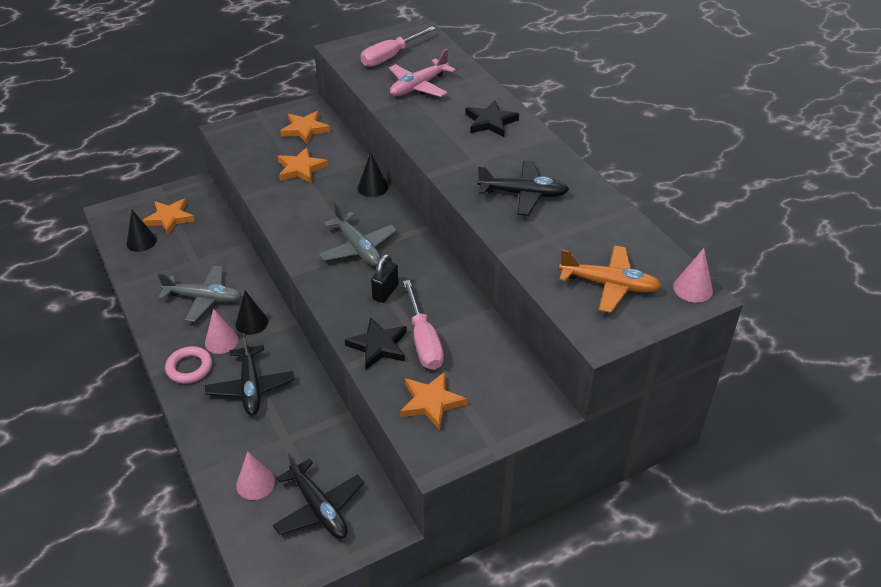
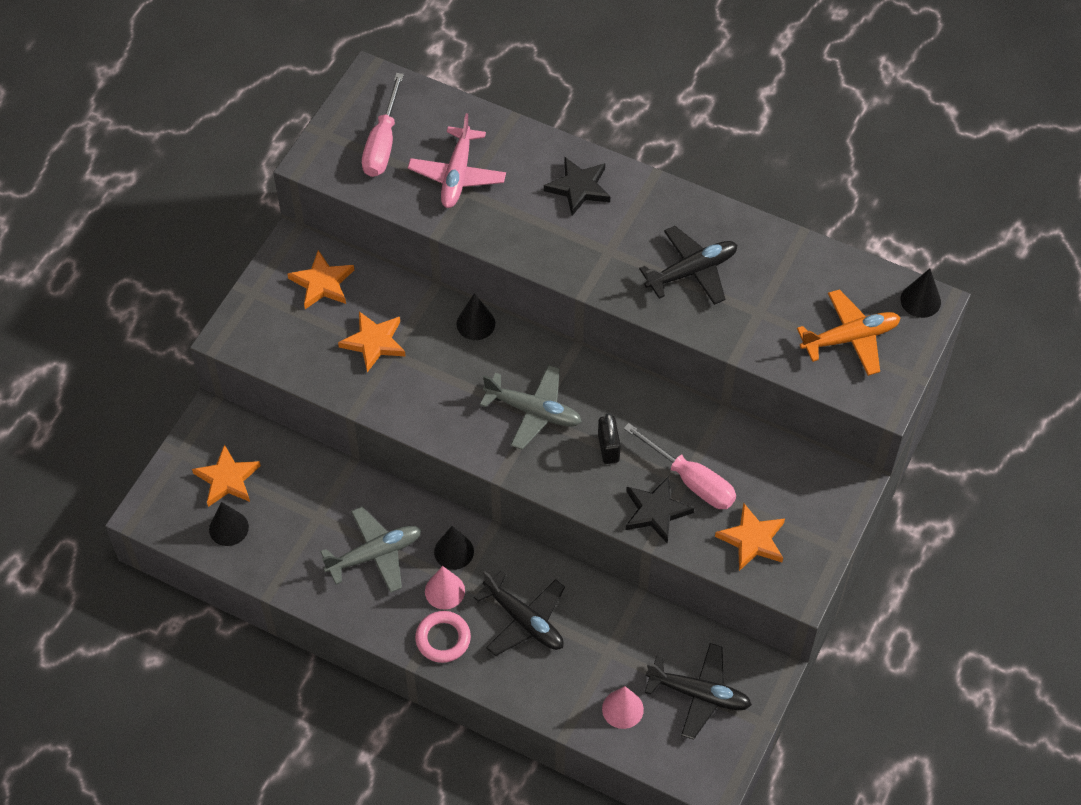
camera: 35 degrees left, 15 degrees up
(692, 288) = (920, 300): pink cone -> black cone

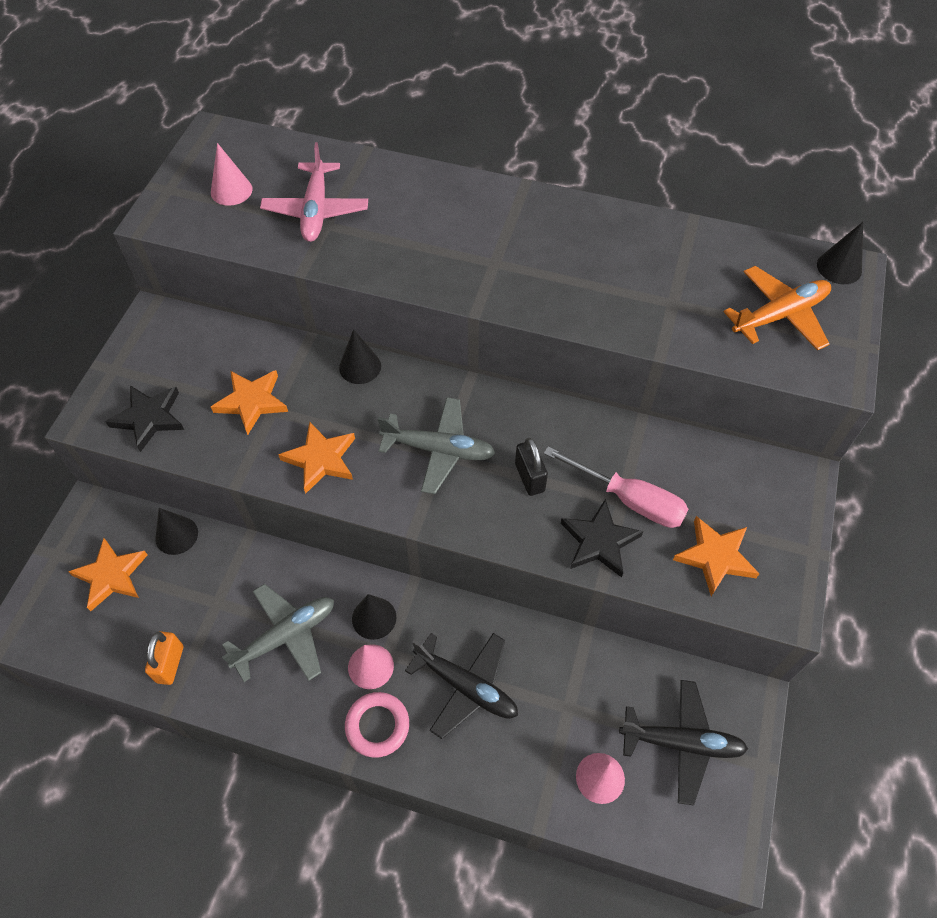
camera: 10 degrees left, 0 degrees up
(228, 528) = (116, 632): black cone -> black cone (176, 535)
(273, 561) = (170, 664): none -> orange padlock
(322, 283) = (188, 349): orange star -> orange star (320, 459)
(383, 143) = (231, 190): pink screwdriver -> pink cone
(579, 188) = (448, 206): black star -> black star (149, 418)
(692, 271) = (589, 271): black plane -> none

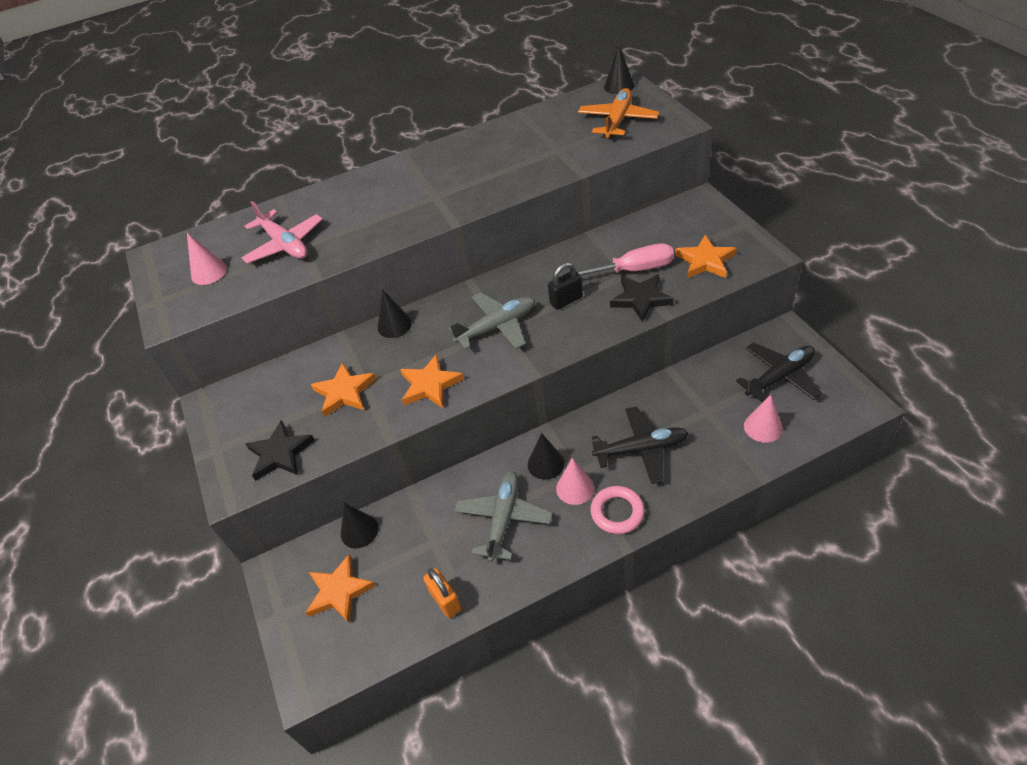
camera: 35 degrees left, 10 degrees down
(529, 477) = (566, 300): black padlock -> black padlock turned 60 degrees counterclockwise

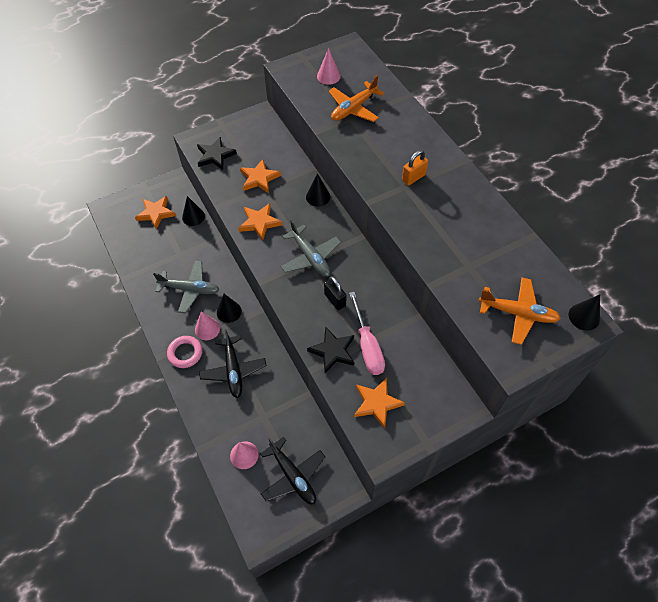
camera: 80 degrees right, 10 degrees up
(285, 245) = (353, 109): pink plane -> orange plane
(445, 600) = (141, 263): orange padlock -> orange padlock (413, 177)

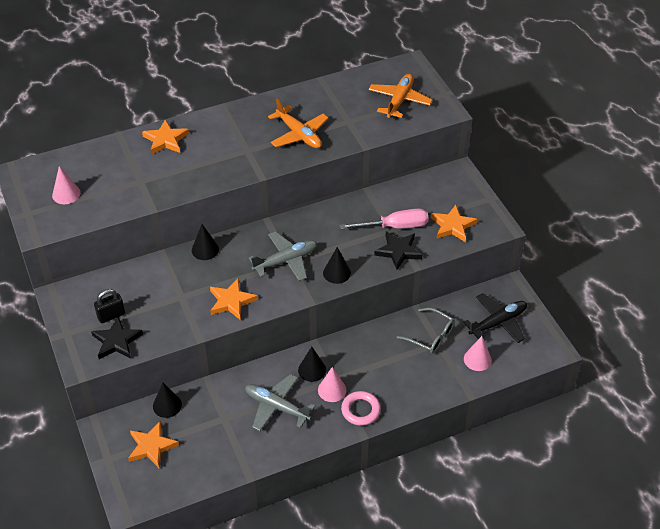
camera: 85 degrees left, 10 degrees down
(190, 289) = (276, 407): grey plane -> grey plane turned 75 degrees counterclockwise
(233, 370) = (385, 366): black plane -> none
(259, 178) = (165, 299): orange star -> orange star (166, 140)
(271, 409) = (431, 336): none -> grey glasses
(335, 300) = (341, 245): black padlock -> black padlock (111, 315)
(353, 109) = (126, 178): orange plane -> orange plane (299, 134)
(413, 177) = (237, 143): orange padlock -> none
(584, 317) = (405, 66): black cone -> black cone (337, 273)

